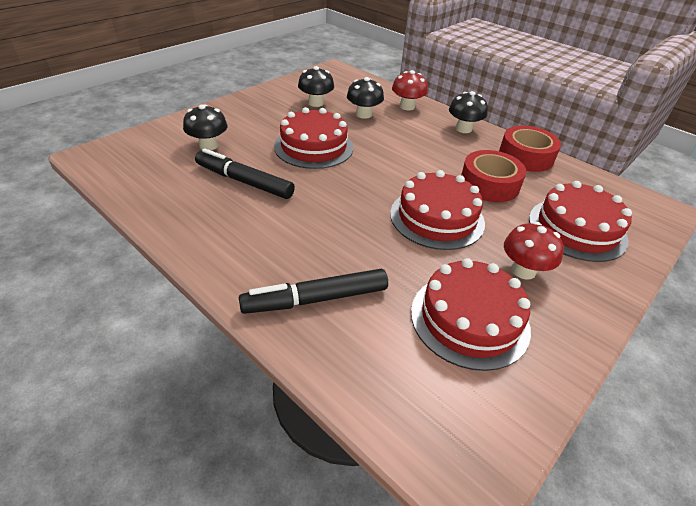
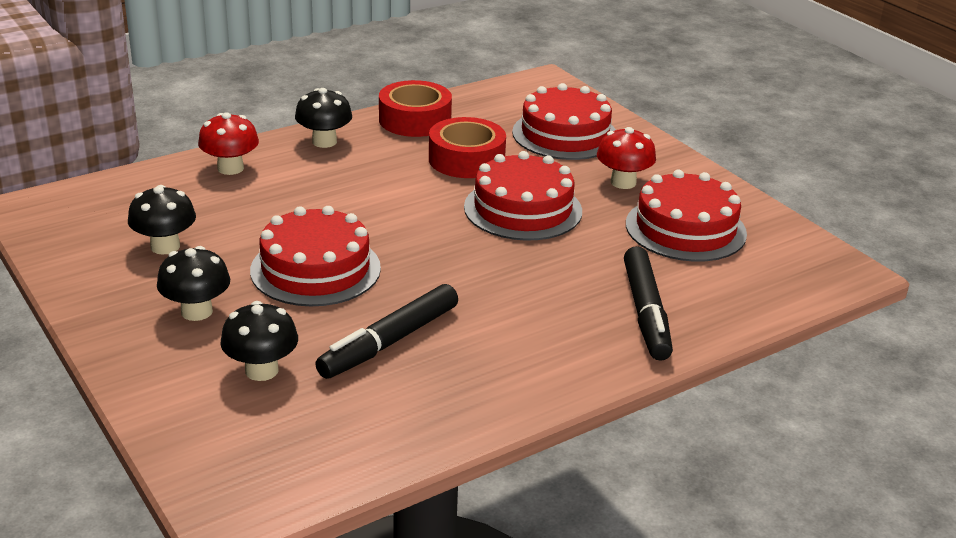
camera: 75 degrees left, 10 degrees down
(363, 114) = (234, 209): black mushroom -> black mushroom (196, 311)

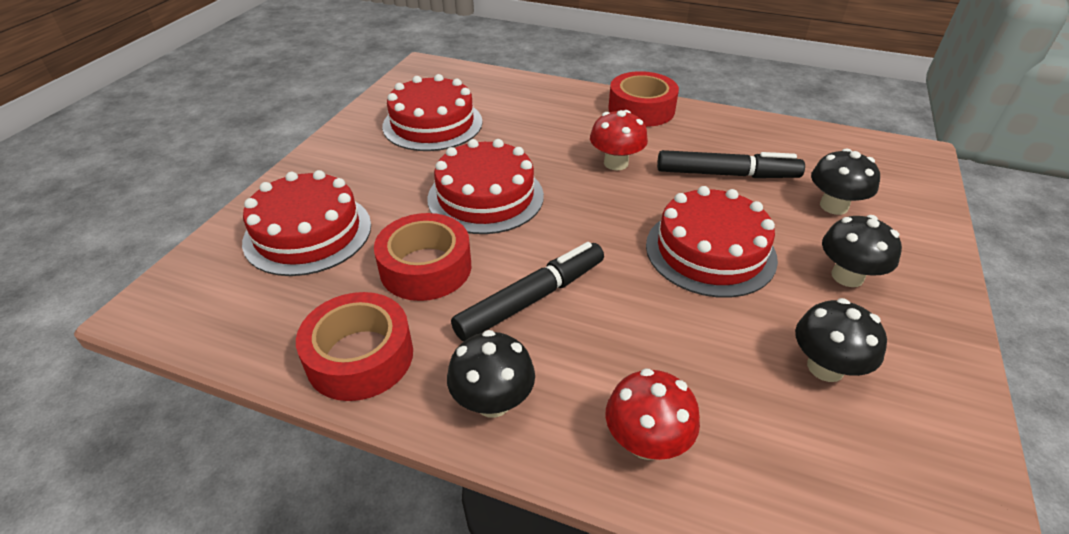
camera: 125 degrees left, 10 degrees up
(577, 365) = (641, 109): none -> red tape
(623, 182) = (383, 169): red mushroom -> red mushroom (616, 163)
(645, 312) = (558, 107): black marker -> black marker (532, 299)

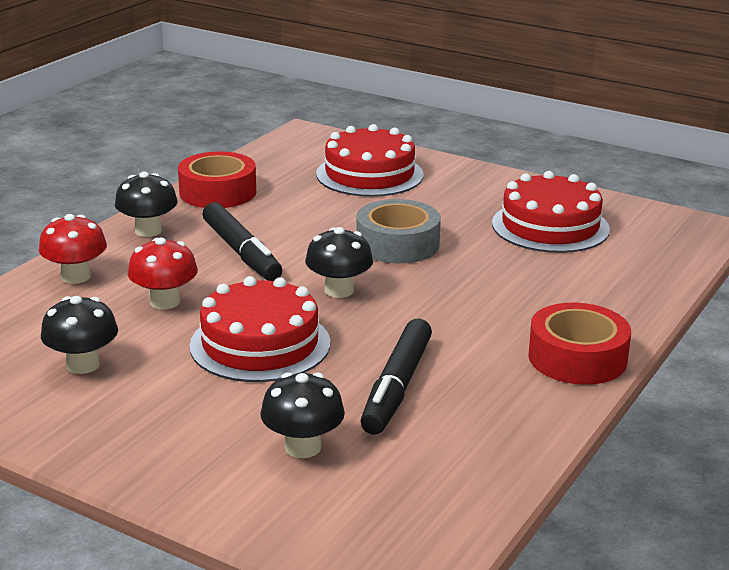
camera: 100 degrees right, 15 degrees down
(426, 268) = (303, 215): red tape -> none
(485, 197) = (397, 244): red cake -> grey tape
(616, 163) = (442, 319): red mushroom -> red mushroom (165, 302)
(847, 276) = (181, 414): black mushroom -> black mushroom (339, 290)

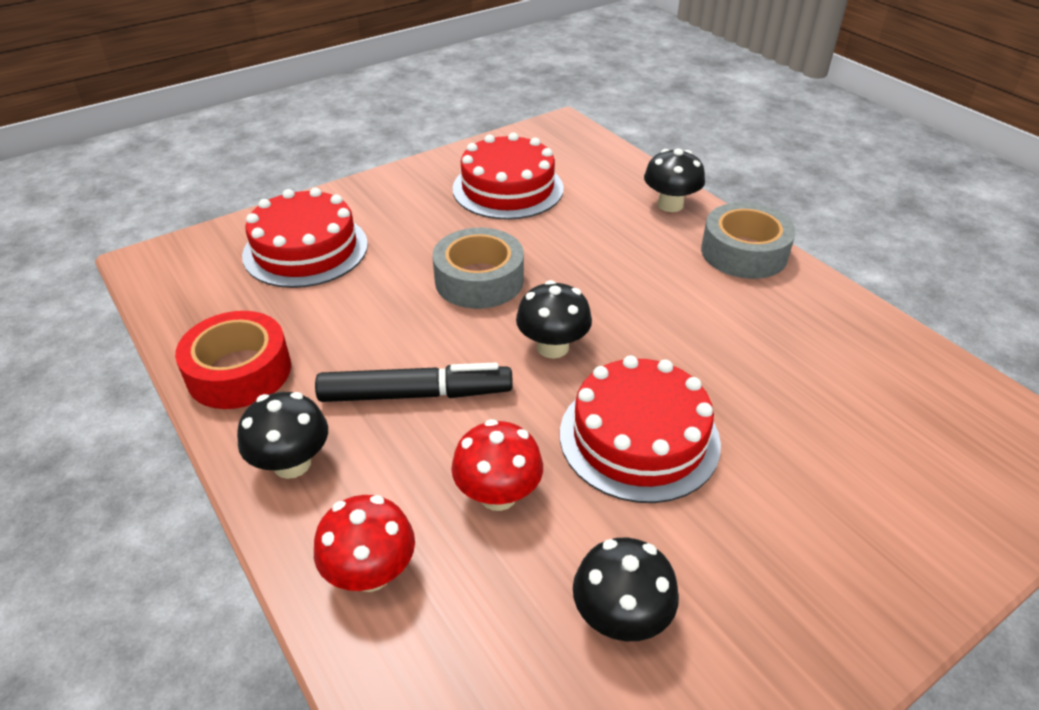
camera: 65 degrees left, 15 degrees up
(303, 447) = (854, 462): black mushroom -> black mushroom (670, 205)
(396, 387) = (759, 366): black marker -> none
(577, 358) = (744, 252): red tape -> grey tape

